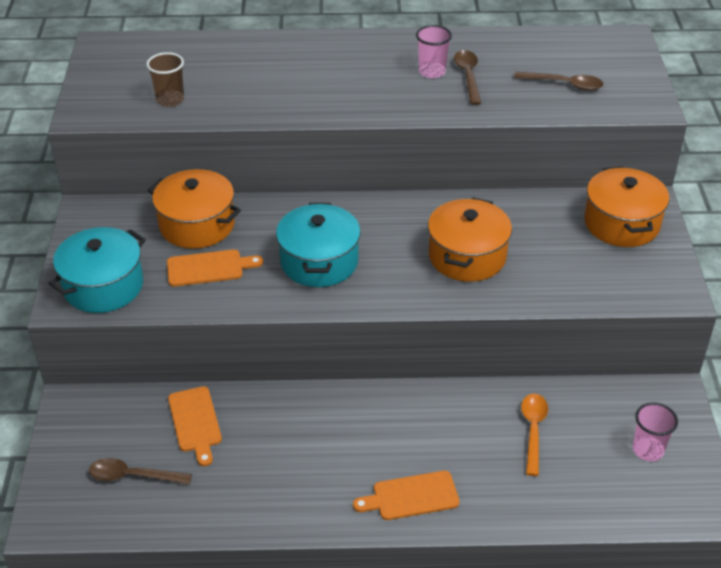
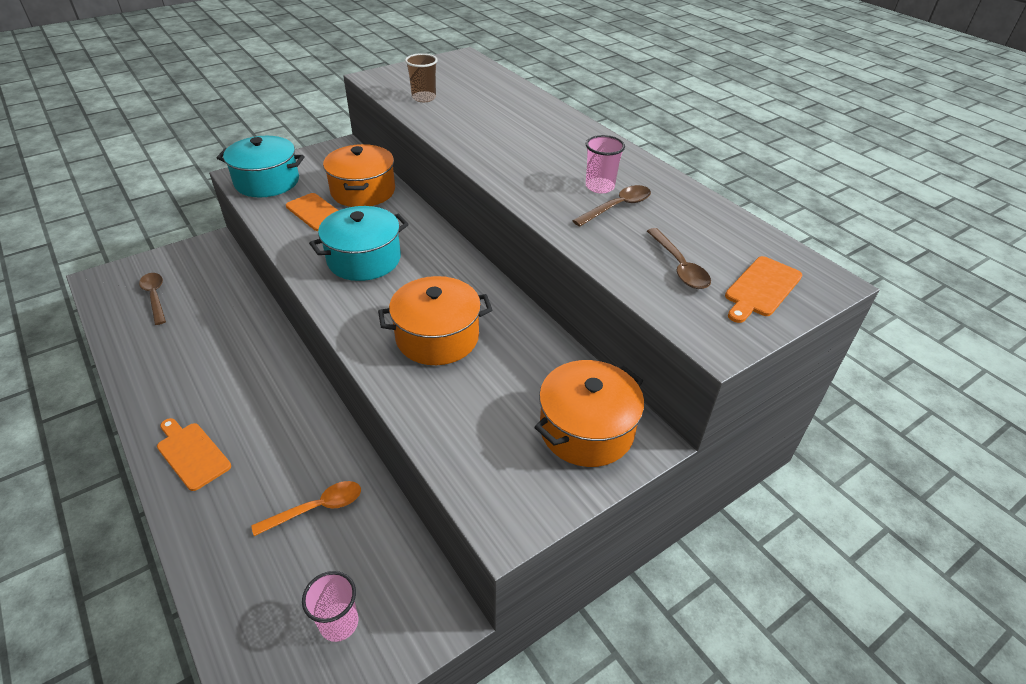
camera: 55 degrees right, 0 degrees up
(195, 422) = (222, 302): orange cutting board -> orange cutting board (761, 288)

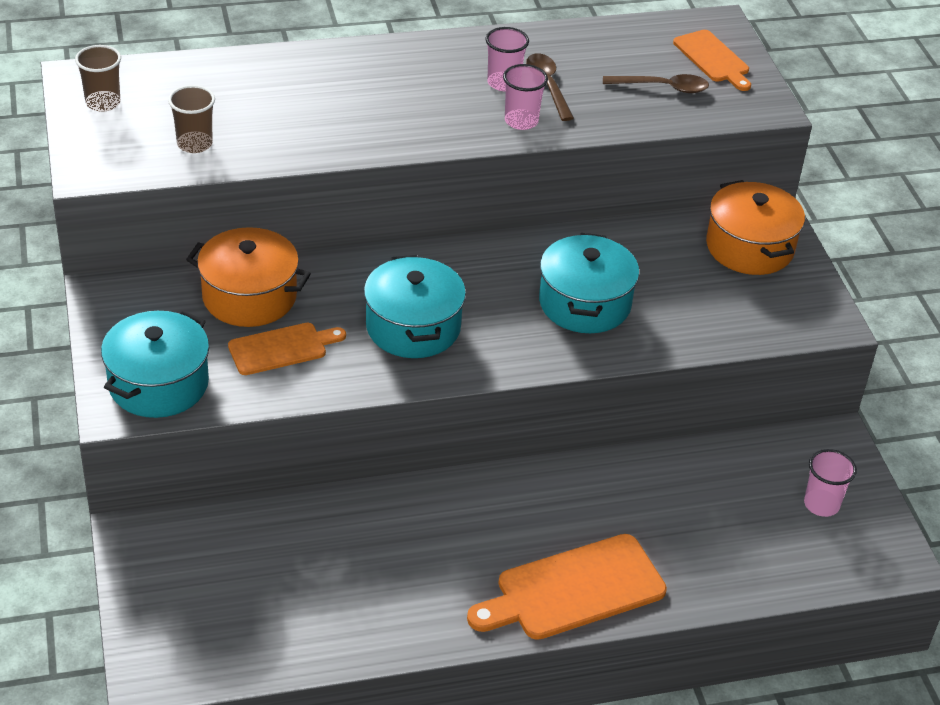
camera: 70 degrees left, 0 degrees up
(155, 297) = (239, 609): brown spoon -> none
(192, 453) = (573, 589): orange cutting board -> orange cutting board, size x1.65
(317, 508) = (690, 498): orange spoon -> none
(437, 337) = (585, 303): orange pot -> turquoise pot
(444, 67) = (103, 103): none -> brown cup
(555, 204) = (521, 121): none -> pink cup

